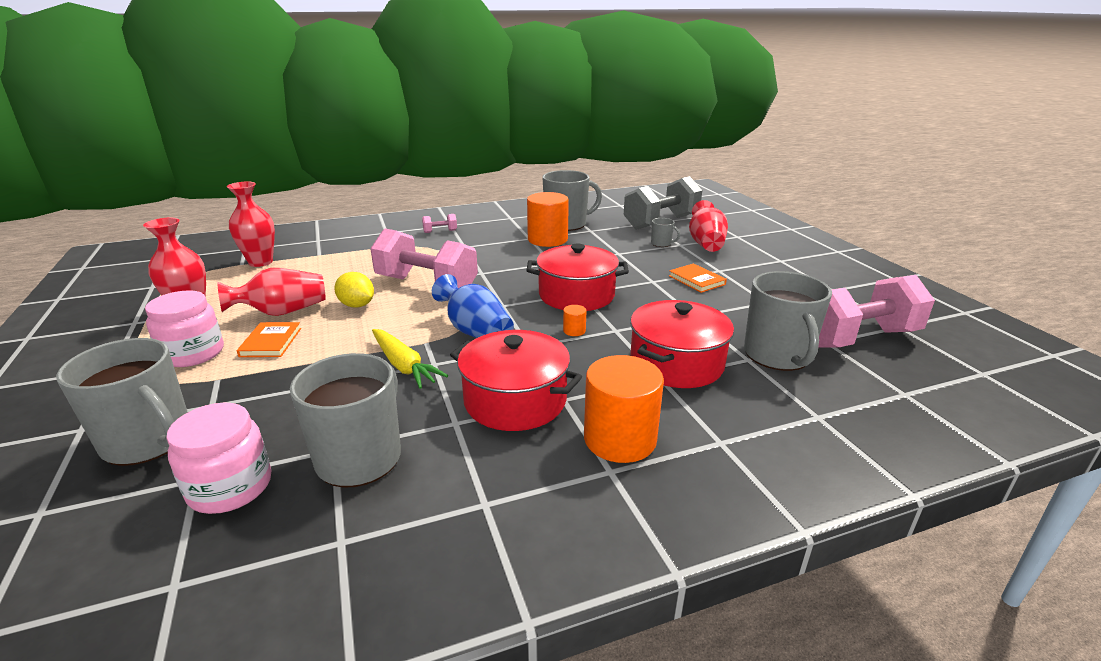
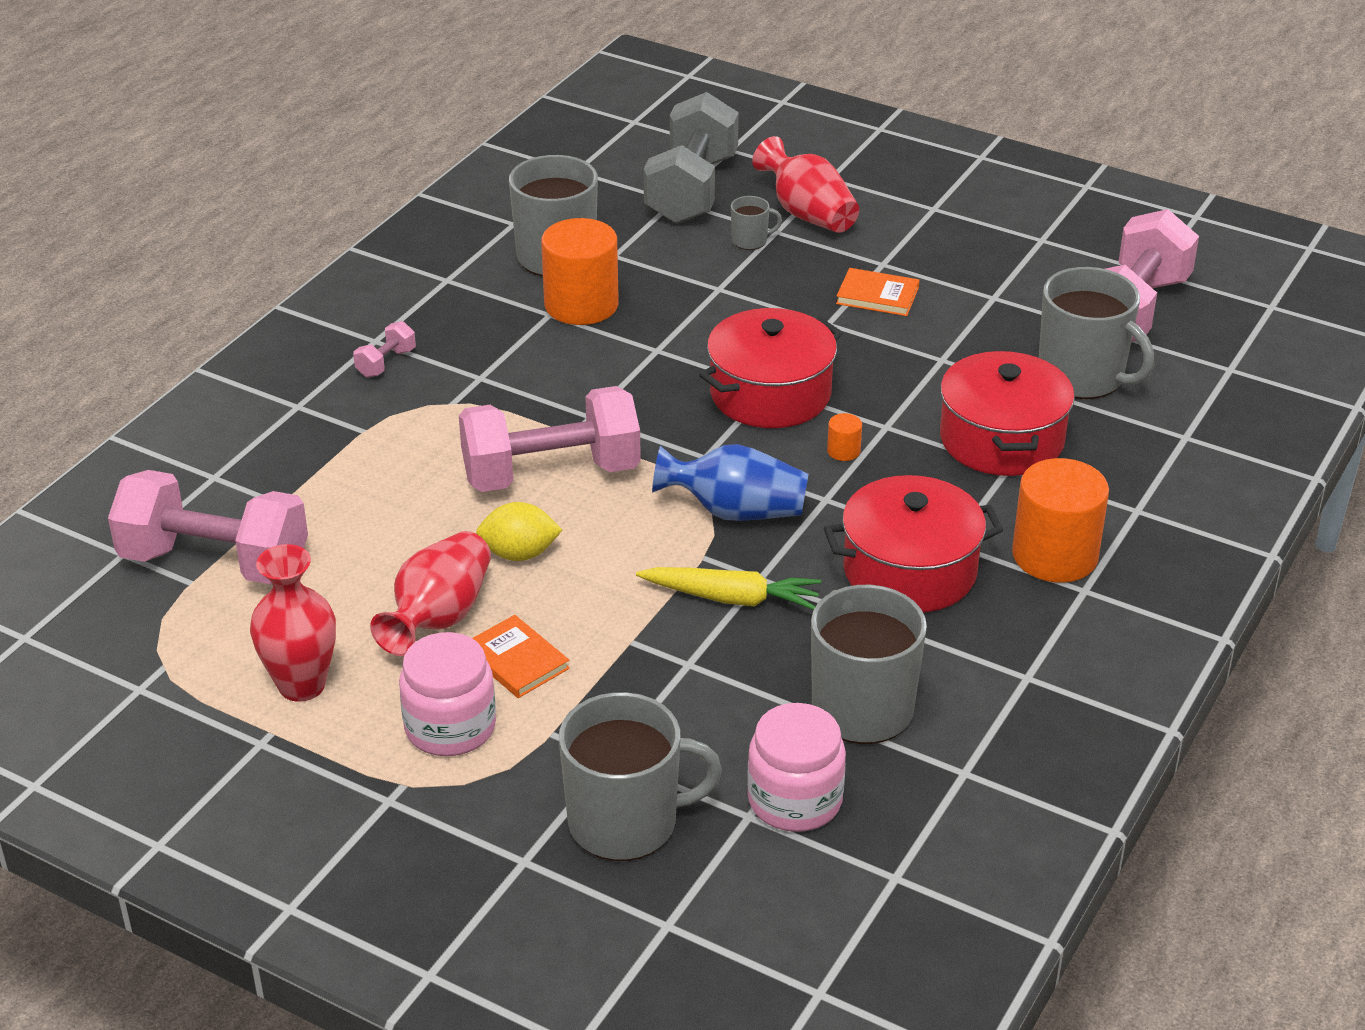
camera: 40 degrees left, 10 degrees up
(260, 262) = (215, 562): red vase -> pink dumbbell

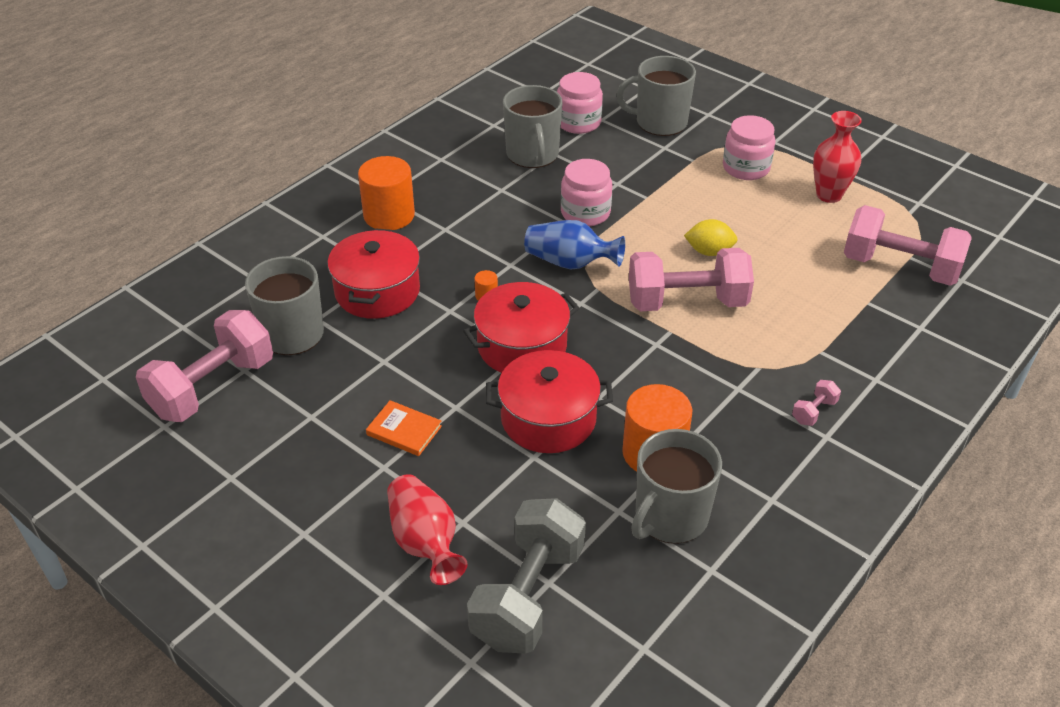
camera: 170 degrees left, 5 degrees up
(438, 617) = (756, 221): red vase -> none
(516, 660) = (711, 194): orange book -> none
(732, 598) = (585, 213): yellow carrot -> pink jar
(750, 241) = (490, 512): grey mug -> none
(909, 571) = (477, 216): red pot -> red pot (548, 419)

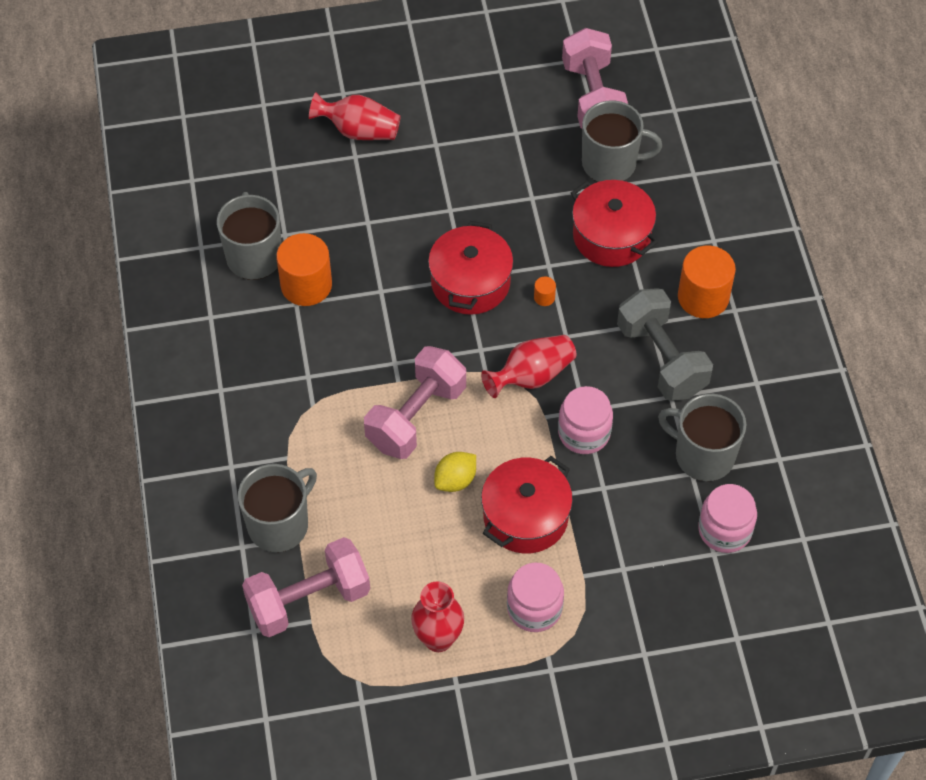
camera: 130 degrees right, 15 degrees up
(404, 430) = (456, 171): orange book -> none
(528, 596) = (275, 153): grey dumbbell -> grey dumbbell (661, 359)
(548, 419) = (390, 251): red pot -> red pot (525, 517)
(570, 263) = (531, 376): blue vase -> red vase
(660, 122) = (666, 599): grey mug -> grey mug (279, 524)
(814, 411) = (245, 402): pink dumbbell -> none

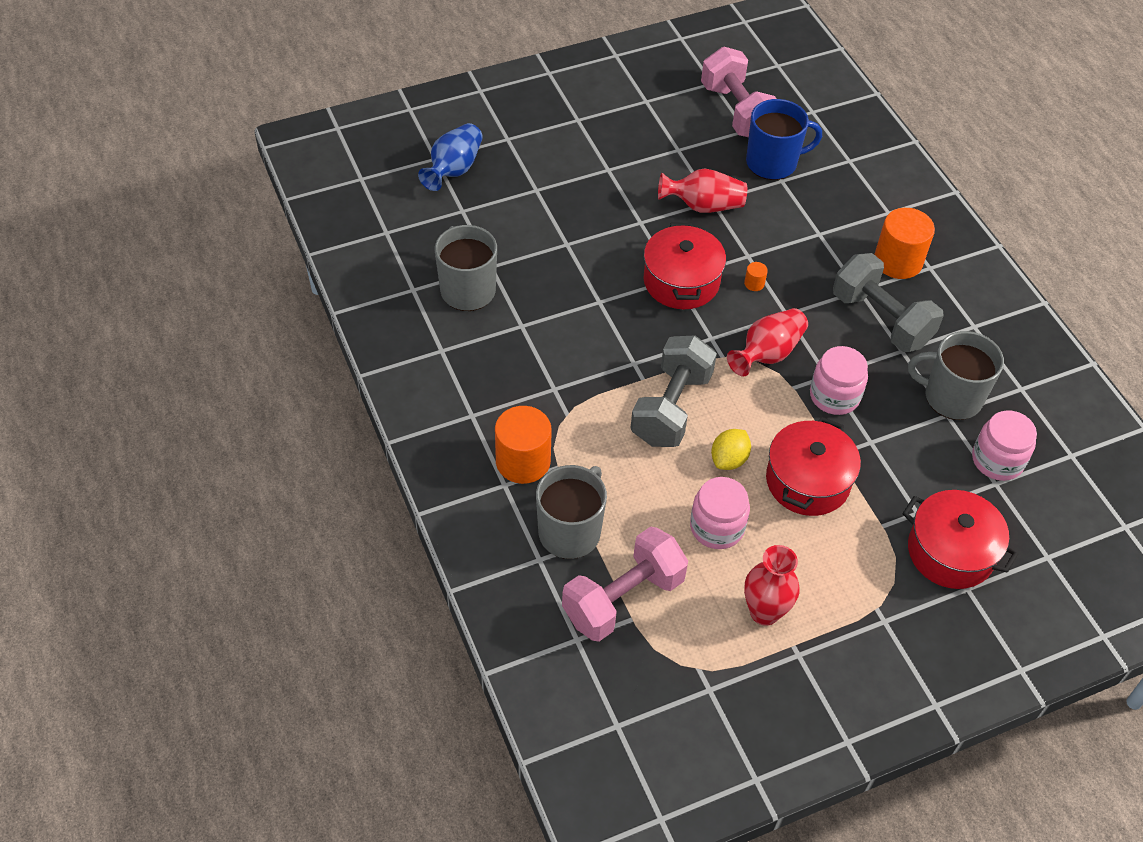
camera: 15 degrees left, 5 degrees down
(278, 120) = (453, 169): none -> blue vase
(306, 285) = (526, 307): orange cylinder -> orange cylinder (523, 461)
(359, 131) = (532, 168): red vase -> red vase (703, 206)
(416, 416) = (671, 408): pink dumbbell -> grey dumbbell
(534, 608) = (847, 565): pink jar -> pink jar (717, 527)
(610, 163) = (773, 163): grey mug -> blue mug
(611, 236) = (796, 222): red pot -> red pot (950, 552)

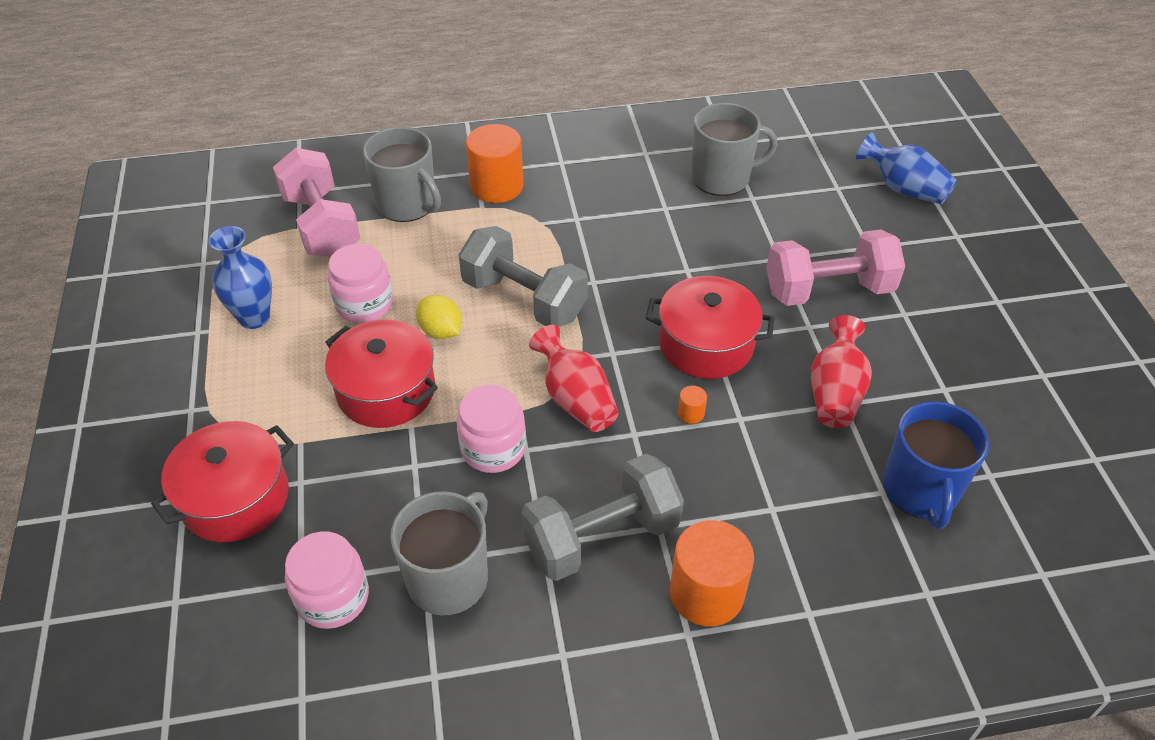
camera: 105 degrees right, 5 degrees down
(737, 111) = (1031, 473): pink dumbbell -> pink dumbbell (828, 290)
(764, 612) = (254, 317): red vase -> blue vase

